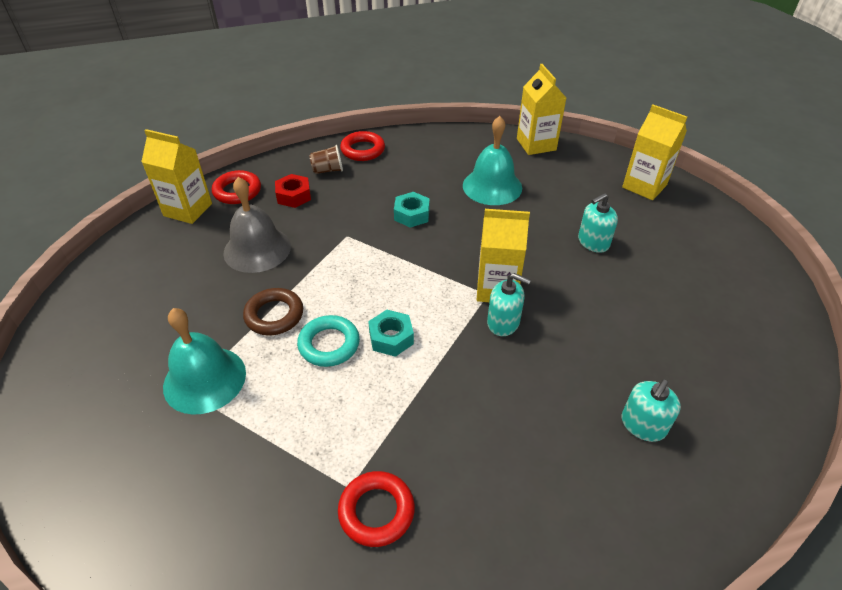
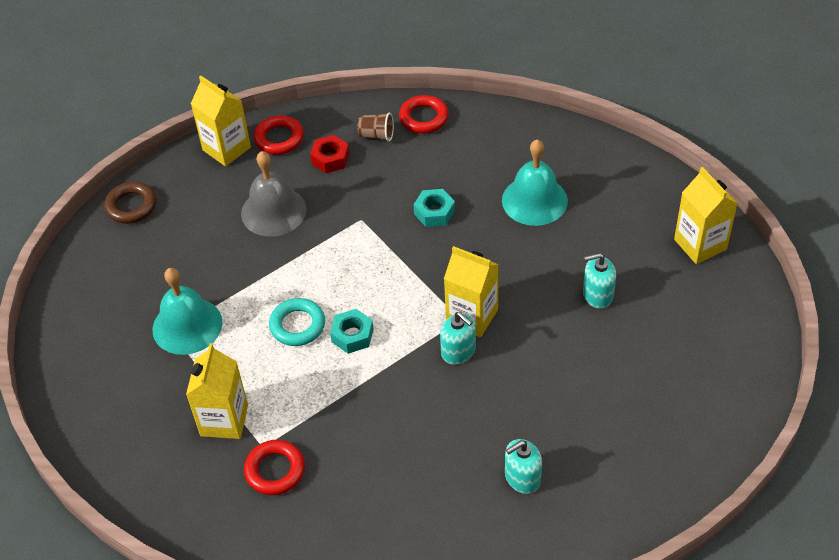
camera: 25 degrees right, 5 degrees up
(274, 315) = (263, 284): brown ring -> brown ring (131, 206)
(536, 144) = (615, 158): yellow carton -> yellow carton (224, 420)

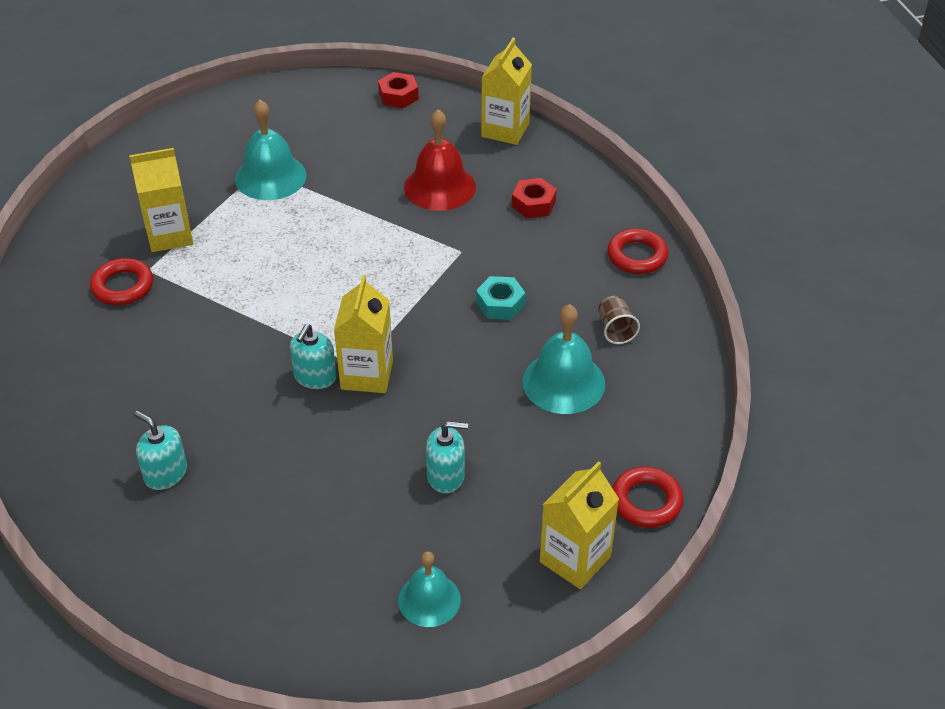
camera: 65 degrees right, 5 degrees down
(131, 206) = (398, 96): brown ring -> red nut
(273, 211) = (439, 187): grey bell -> red bell
(279, 138) = (540, 160): red ring -> red ring (646, 501)
(297, 325) = (300, 248): turquoise ring -> none
(352, 335) = (303, 290): turquoise nut -> none
(376, 135) = (587, 227): brown cup -> brown cup (616, 330)
(597, 295) = (446, 476): turquoise soap dispenser -> turquoise soap dispenser turned 120 degrees clockwise
(708, 335) = (429, 600): none -> turquoise bell

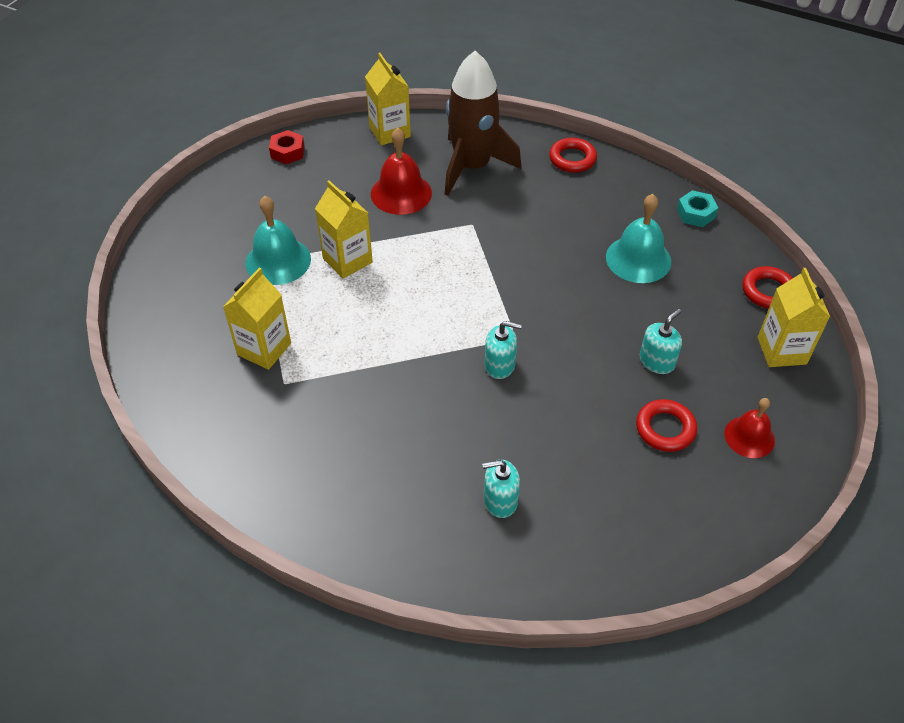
camera: 45 degrees left, 5 degrees up
(123, 286) = (282, 407): red ring -> red ring (665, 429)
(315, 377) = (500, 365): turquoise soap dispenser -> turquoise soap dispenser turned 60 degrees counterclockwise
(367, 374) = (528, 339): yellow carton -> yellow carton (347, 260)
(429, 600) = (749, 437): turquoise bell -> red bell
(500, 304) = (540, 239): turquoise nut -> turquoise nut (695, 213)
(533, 204) = (472, 167): red nut -> brown rocket
(616, 330) = (621, 209): brown cup -> none

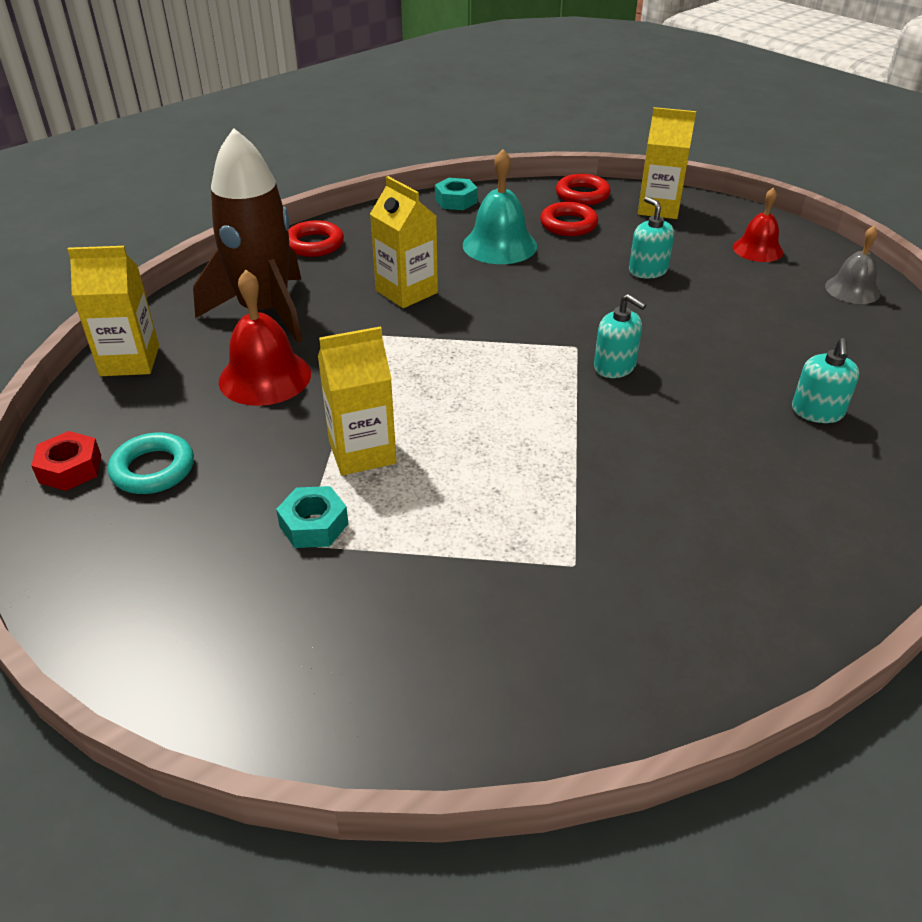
camera: 70 degrees left, 10 degrees down
(264, 349) = (495, 575): yellow carton -> yellow carton (406, 292)
(278, 261) = (314, 525): turquoise bell -> turquoise nut
(299, 182) = (153, 469): none -> turquoise ring
(500, 365) = (615, 366): turquoise soap dispenser -> turquoise soap dispenser turned 105 degrees clockwise
(665, 429) = (737, 288): red ring -> red ring (568, 224)
(716, 519) = (852, 289): none -> grey bell

